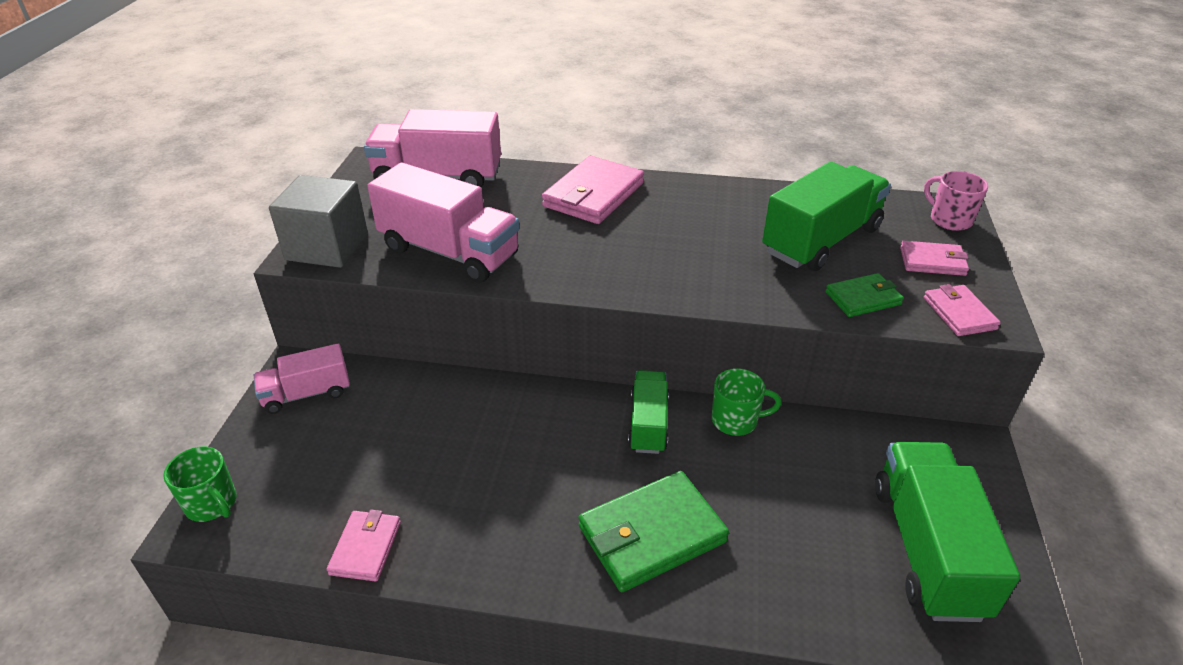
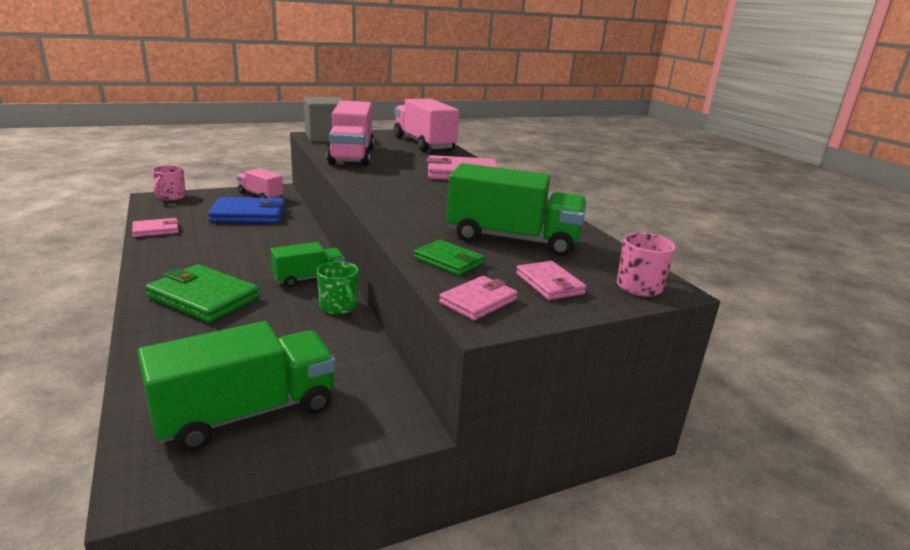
camera: 55 degrees right, 15 degrees down
(212, 504) = (171, 197): green mug -> pink mug
(383, 426) = (249, 214): none -> blue wallet

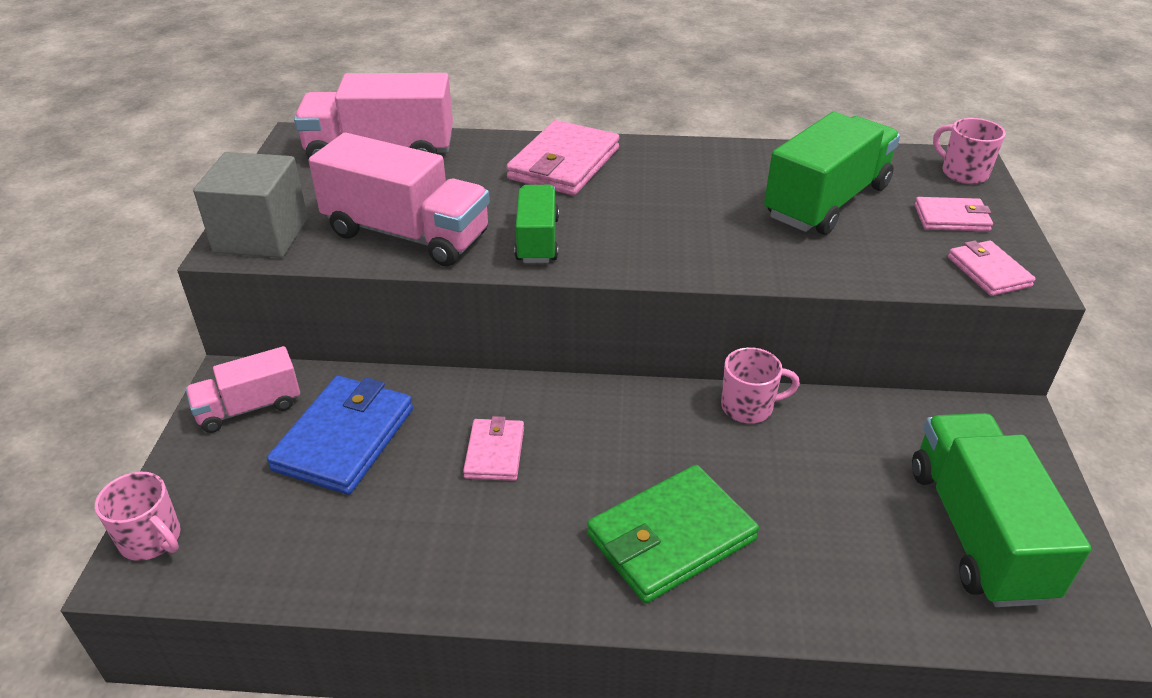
camera: 60 degrees left, 15 degrees up
(156, 230) = (343, 576): pink wallet -> pink wallet (495, 452)
(309, 278) = (651, 417): green truck -> green truck (537, 240)
(339, 307) = (749, 407): green mug -> pink mug
(449, 261) = (882, 261): green wallet -> none

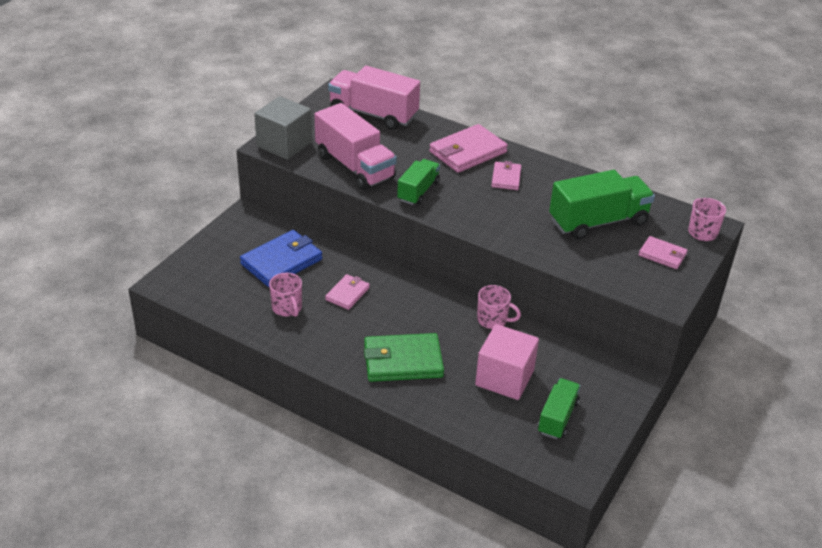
camera: 25 degrees right, 0 degrees up
(152, 539) = (176, 274): pink mug -> pink mug (287, 308)
(249, 408) = (246, 231): pink truck -> none
(845, 497) = (504, 378): none -> pink cube
(977, 531) = (557, 417): green truck -> green truck, size x0.59
(988, 272) = (649, 289): pink wallet -> pink wallet (506, 178)

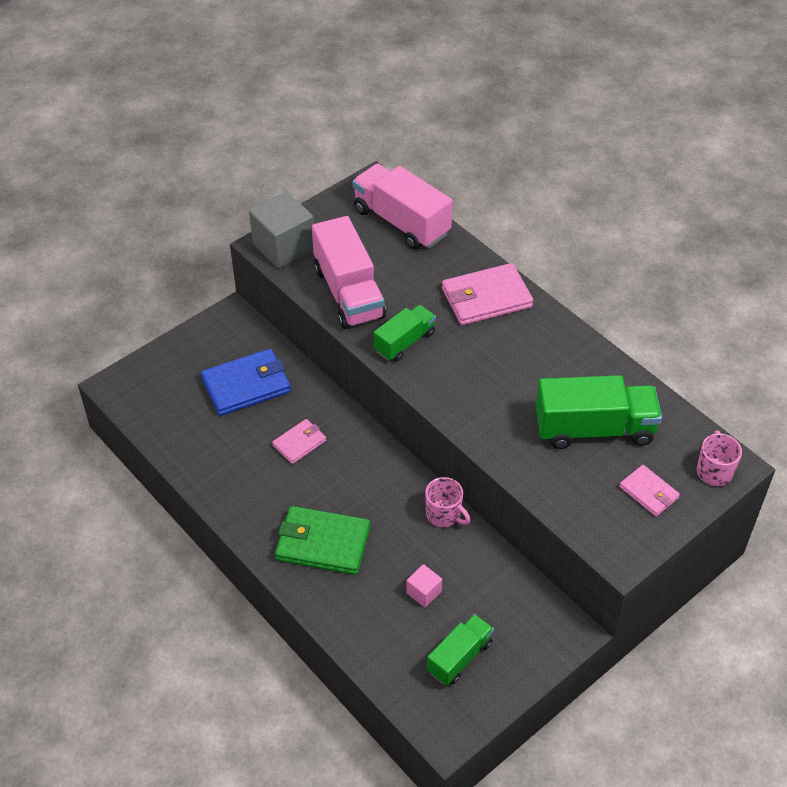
camera: 20 degrees right, 10 degrees up
(287, 308) = (228, 446): pink mug -> none
(504, 378) = (424, 592): pink cube -> pink cube, size x0.48
(506, 178) = (514, 344): pink wallet -> none

